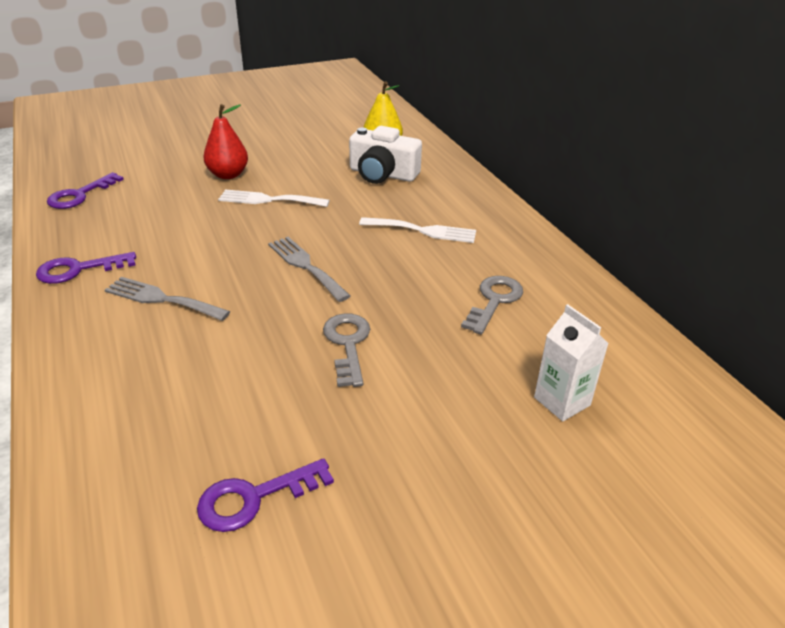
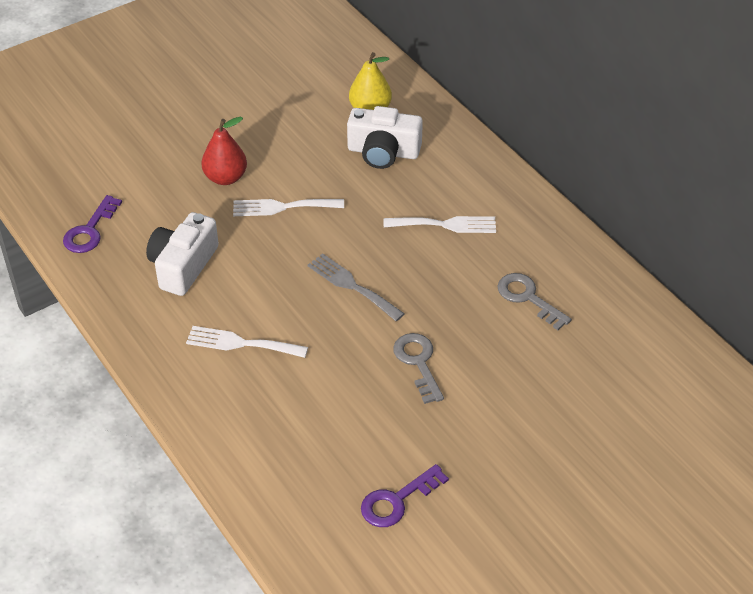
camera: 10 degrees left, 10 degrees up
(79, 269) = (148, 323): purple key -> none
(146, 230) = (183, 266): none -> white camera
(162, 299) = (241, 343): grey fork -> white fork
(494, 301) = (528, 298): grey key -> grey key turned 60 degrees counterclockwise
(562, 401) = (598, 387): white carton -> none

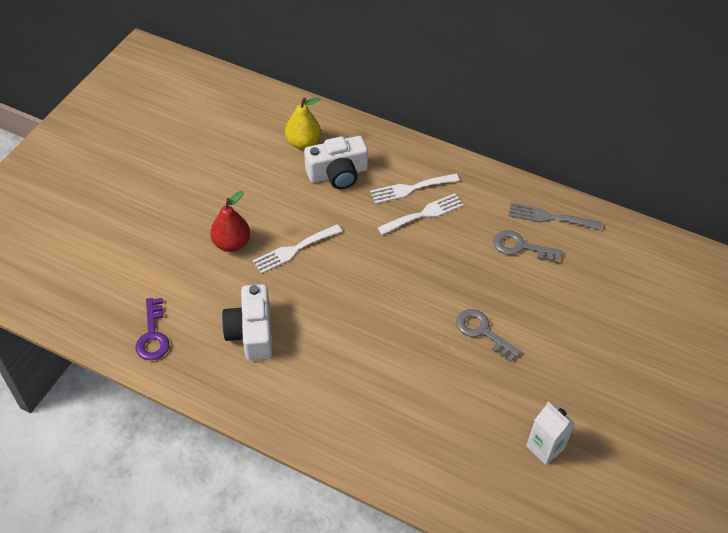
camera: 30 degrees left, 5 degrees up
(241, 343) = (343, 377): white fork -> white fork (410, 189)
(352, 286) = (392, 292): grey fork -> grey fork (550, 217)
(397, 500) = (545, 447): purple key -> white carton

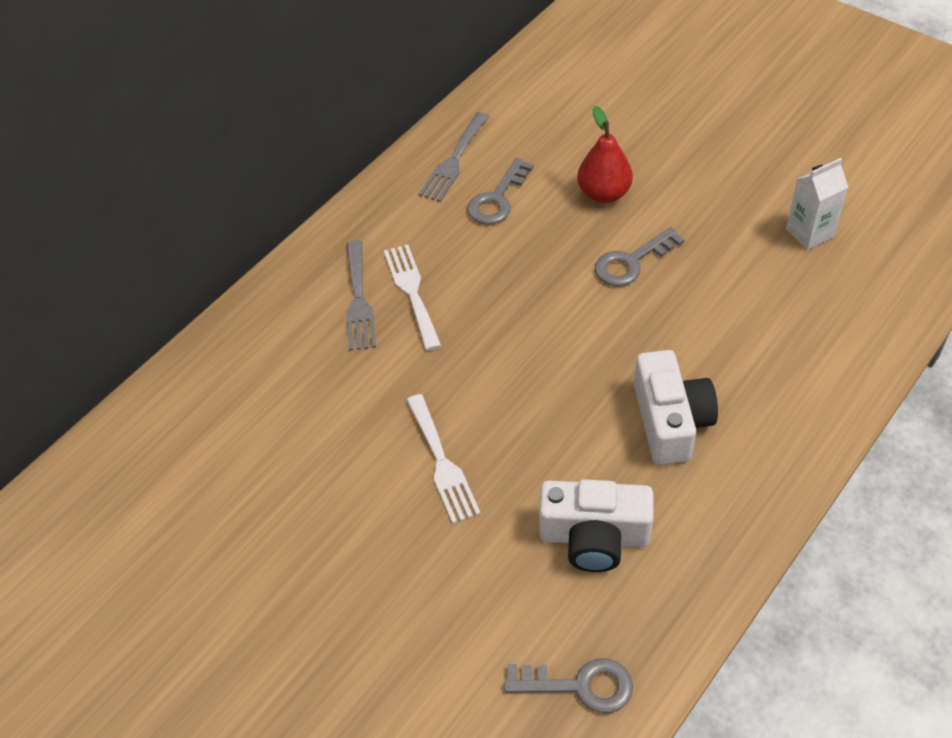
camera: 75 degrees left, 0 degrees up
(153, 335) = (579, 685): purple key -> grey key
(232, 243) = (408, 551): red pear -> red pear (603, 194)
(303, 143) = (215, 426): yellow pear -> none
(337, 173) = (299, 387): white camera -> white camera (670, 421)
(410, 189) = (359, 300): white fork -> grey fork

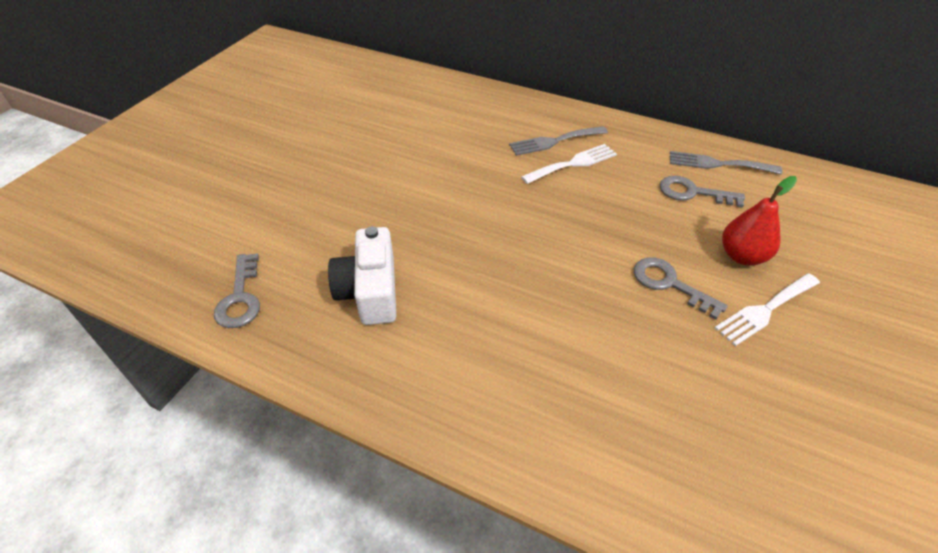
camera: 75 degrees right, 5 degrees down
(442, 463) = (424, 201): white fork -> white fork (765, 310)
(670, 421) = (496, 330): white camera -> none
(809, 233) = (798, 435): white carton -> none

